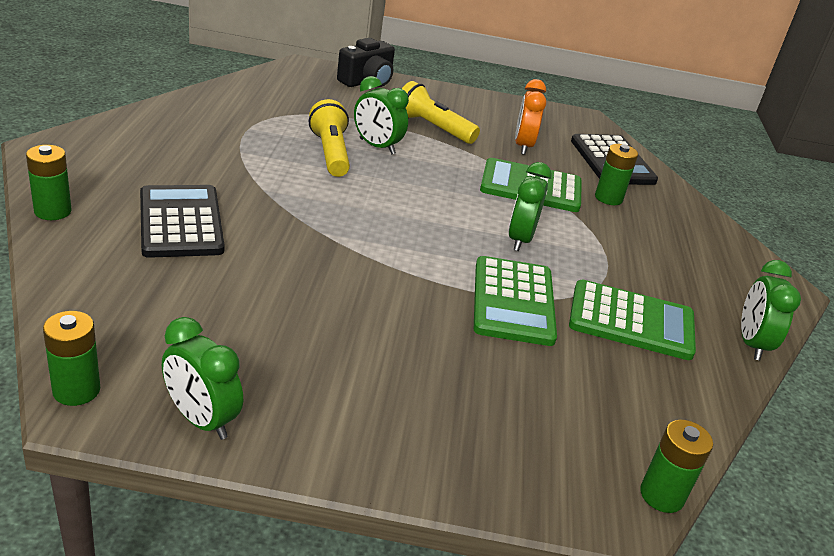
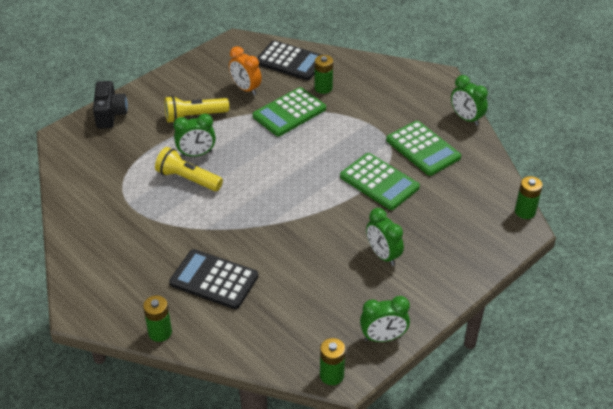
camera: 45 degrees left, 10 degrees up
(520, 239) = (333, 148): green clock -> green clock (383, 255)
(631, 321) = (423, 149): green calculator -> green calculator turned 90 degrees clockwise

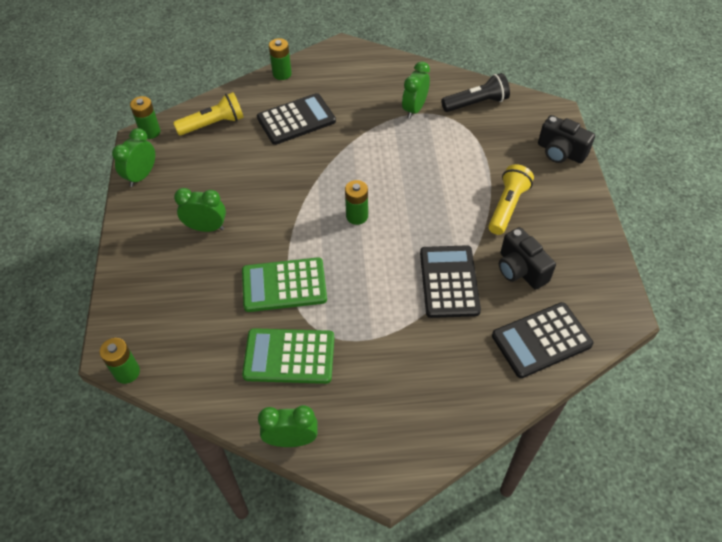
camera: 130 degrees right, 10 degrees up
(89, 181) = (476, 103): none -> black flashlight
(187, 179) = (421, 159): yellow flashlight -> yellow flashlight (213, 124)
(196, 154) = (449, 180): green clock -> green clock (414, 109)
(245, 89) = (520, 270): orange clock -> black camera
(289, 112) = (449, 282): green calculator -> black calculator
(323, 88) = (465, 338): green battery -> green battery (357, 216)

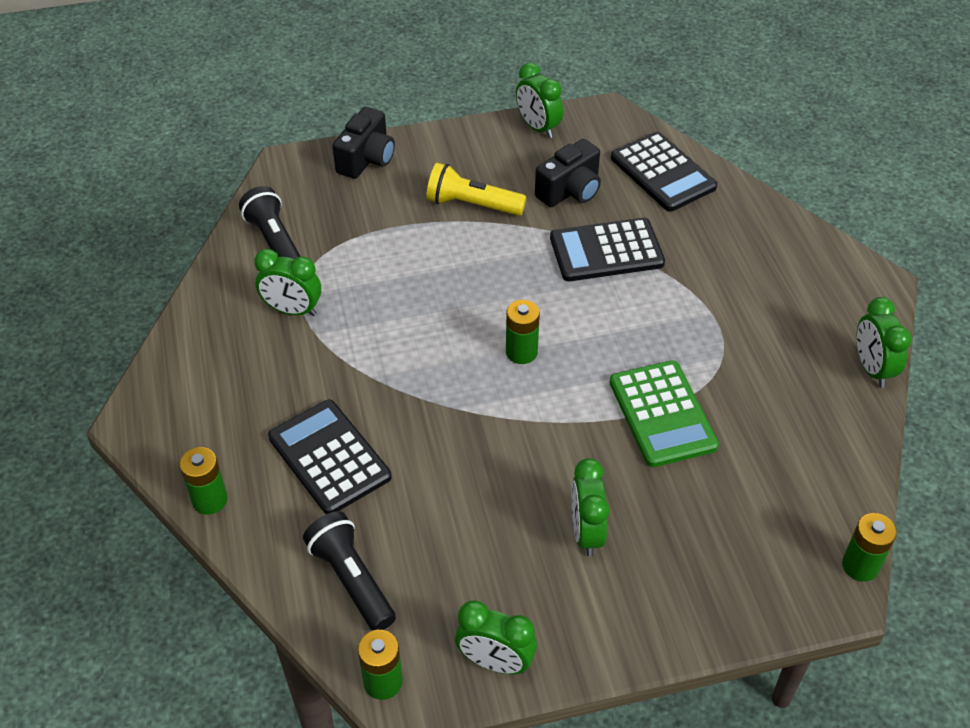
camera: 100 degrees left, 5 degrees down
(213, 124) = (351, 580): yellow flashlight -> black flashlight
(289, 356) = (767, 389): green calculator -> none
(601, 260) = (538, 127): none -> green clock

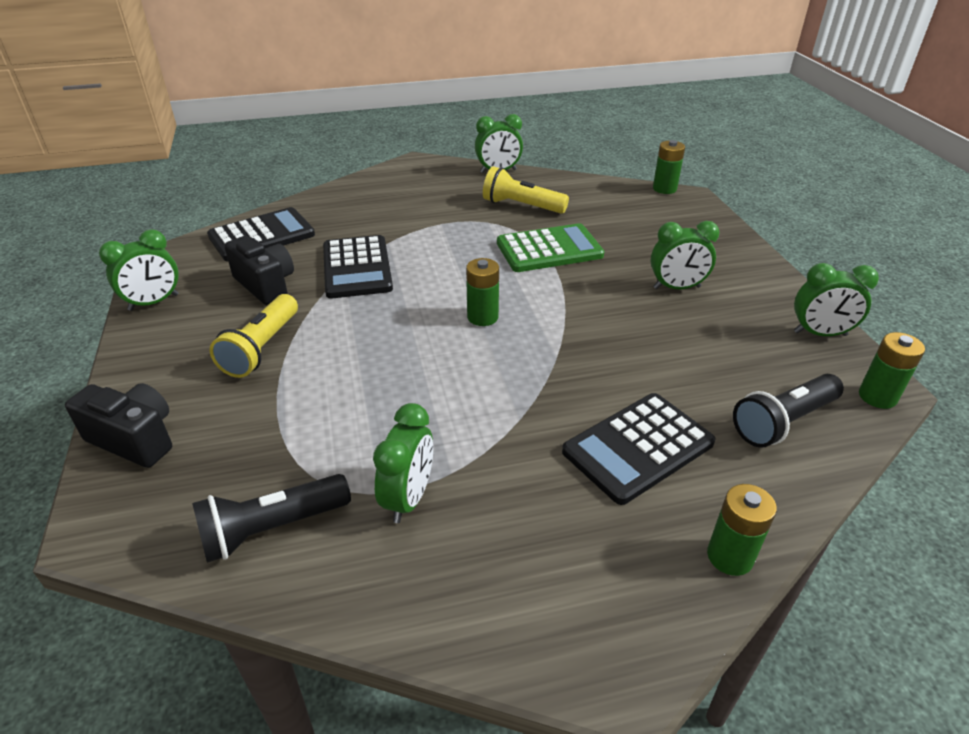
camera: 90 degrees left, 10 degrees down
(495, 662) = (820, 334): green clock -> green clock turned 75 degrees clockwise
(771, 391) = (521, 206): none -> yellow flashlight

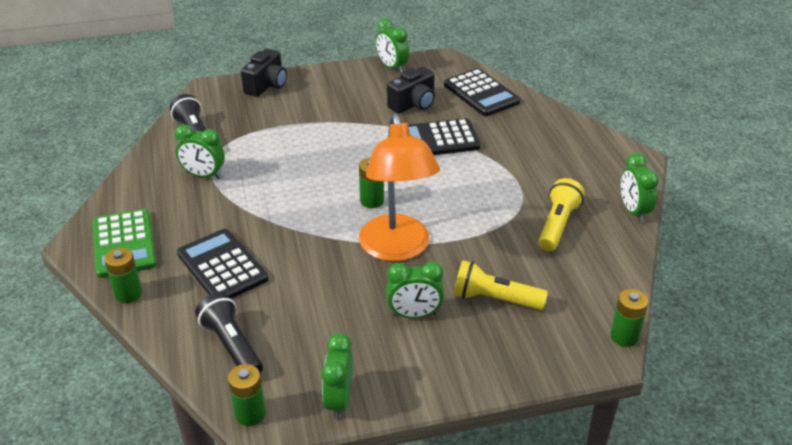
camera: 90 degrees right, 0 degrees up
(262, 348) = (341, 112): yellow flashlight -> yellow flashlight (494, 299)
(549, 249) = (475, 239): green calculator -> green calculator (124, 244)
(573, 298) = (397, 249): none -> orange lamp
(676, 288) = (414, 314): green clock -> green clock turned 90 degrees counterclockwise

